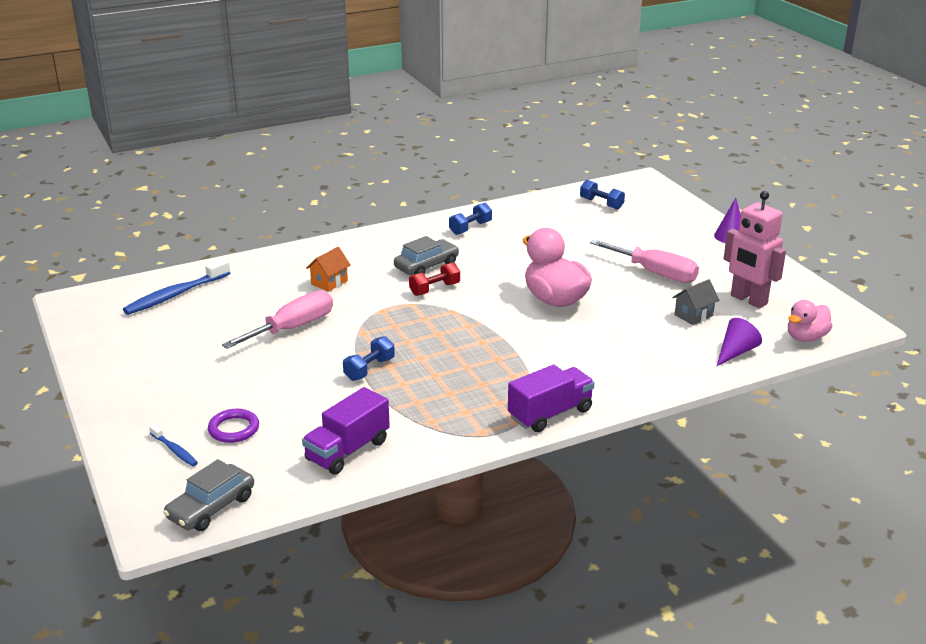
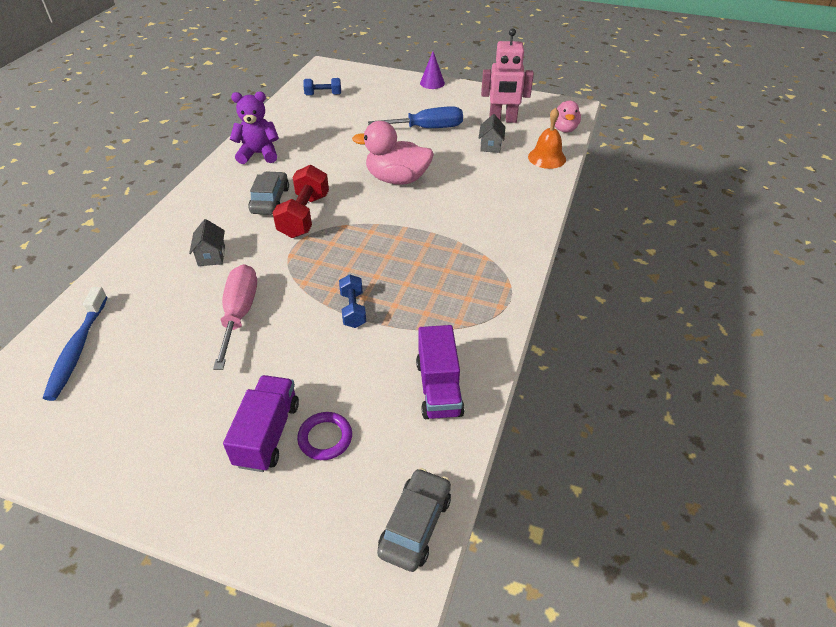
camera: 45 degrees left, 15 degrees up
(175, 450) = (304, 499): blue toothbrush -> none
(211, 507) = (415, 524): grey car -> grey car turned 150 degrees counterclockwise
(329, 282) = (211, 256): orange house -> grey house
(434, 289) = (304, 216): red dumbbell -> red dumbbell, size x1.69
(470, 228) = (259, 154): blue dumbbell -> purple teddy bear
(550, 414) = (517, 264): purple truck -> purple truck (267, 434)
(655, 273) = (427, 128): pink screwdriver -> blue screwdriver
(736, 352) = (547, 158): purple cone -> orange bell

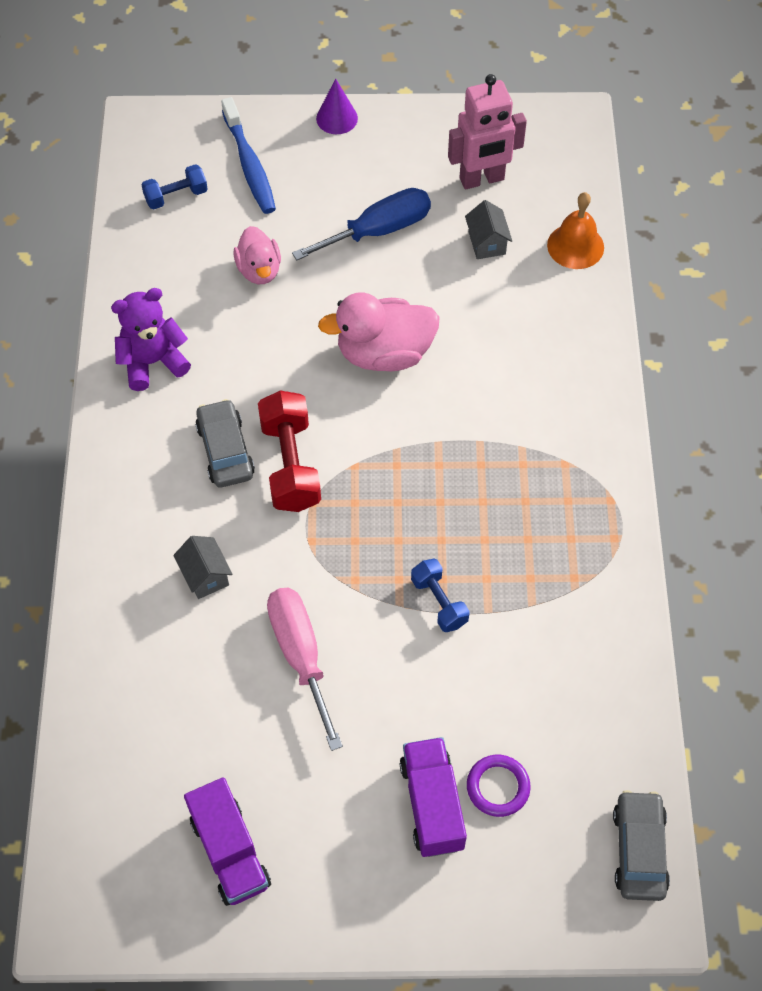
camera: 20 degrees left, 15 degrees up
(77, 350) = (131, 777): blue toothbrush -> blue toothbrush (249, 165)
(439, 388) = (592, 680): purple truck -> purple truck (230, 851)
(564, 129) = (578, 174): pink duck -> pink duck (259, 270)

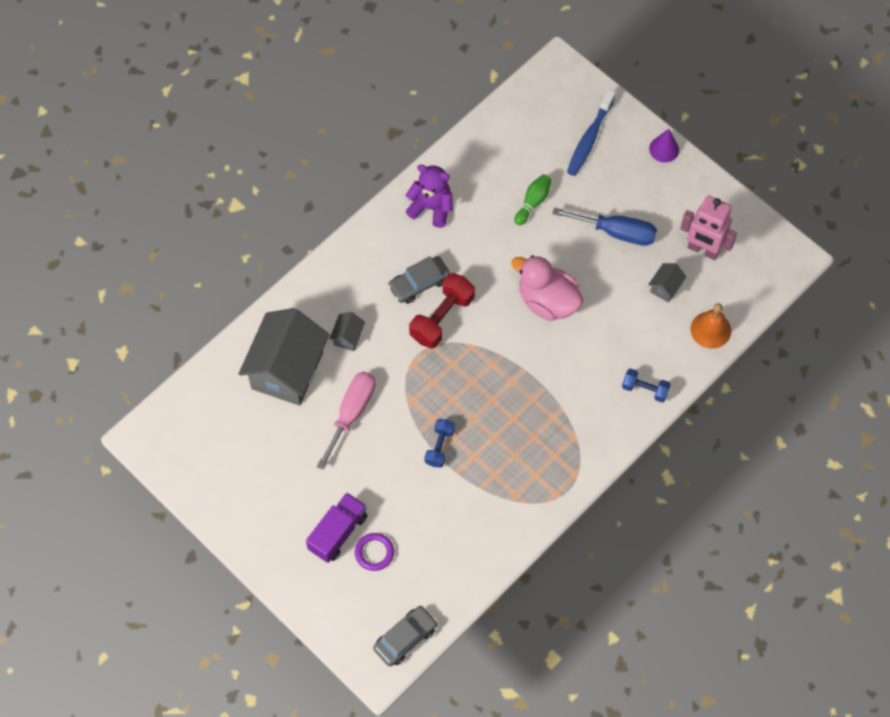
camera: 45 degrees right, 5 degrees up
(172, 676) = (287, 370): none -> grey house
(176, 196) = (534, 125): blue dumbbell -> blue dumbbell (645, 389)
(225, 450) = (419, 283): grey car -> grey car turned 150 degrees counterclockwise
(230, 851) = (233, 470): purple truck -> none
(259, 270) = (533, 202): pink duck -> green bowling pin

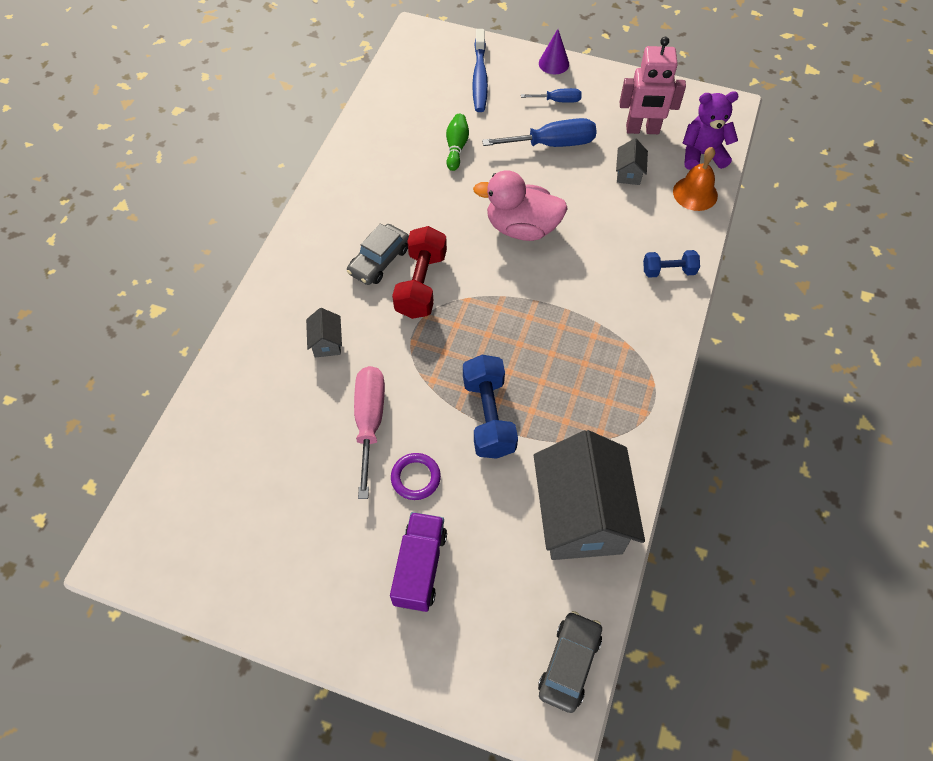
camera: 25 degrees left, 5 degrees down
(287, 370) = (272, 405): grey house -> grey house (580, 516)
(374, 553) = (476, 572): purple ring -> purple ring (415, 478)
(431, 207) = (356, 187): purple teddy bear -> purple teddy bear (702, 154)
(439, 447) = (488, 416): blue dumbbell -> blue dumbbell, size x1.69
(646, 190) = (558, 101): none -> blue screwdriver

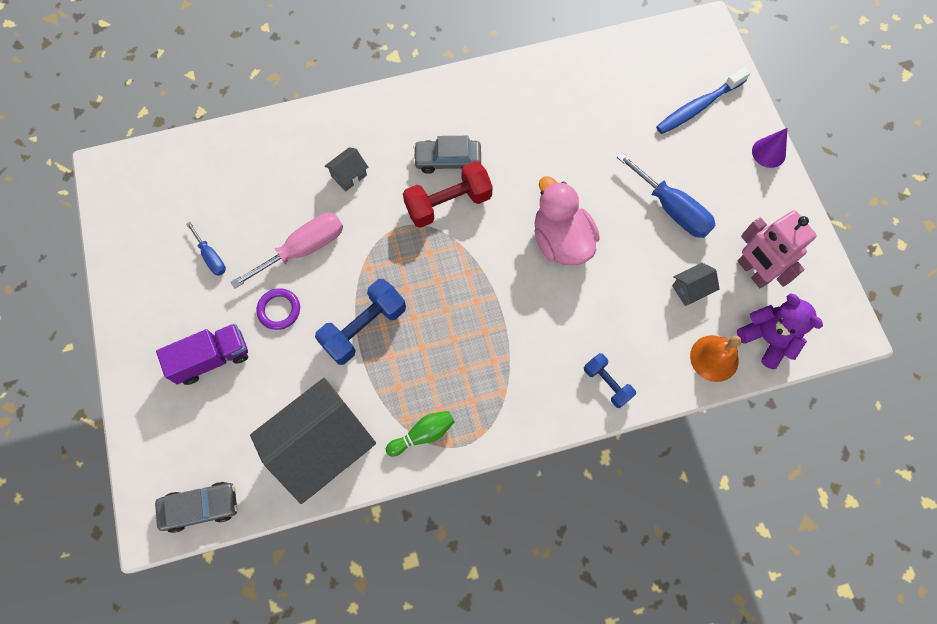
camera: 55 degrees right, 10 degrees up
(456, 147) = (605, 139): green bowling pin -> green bowling pin (423, 434)
(558, 101) = (726, 183): blue screwdriver -> blue screwdriver (211, 257)

